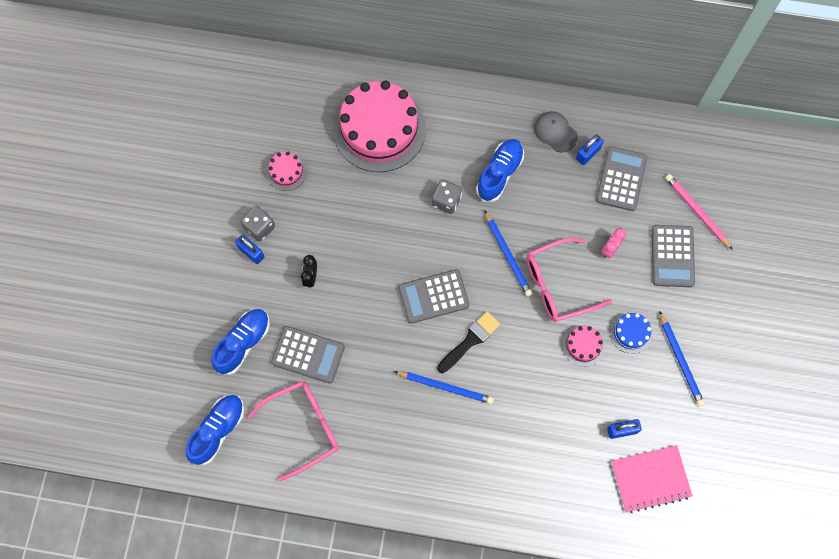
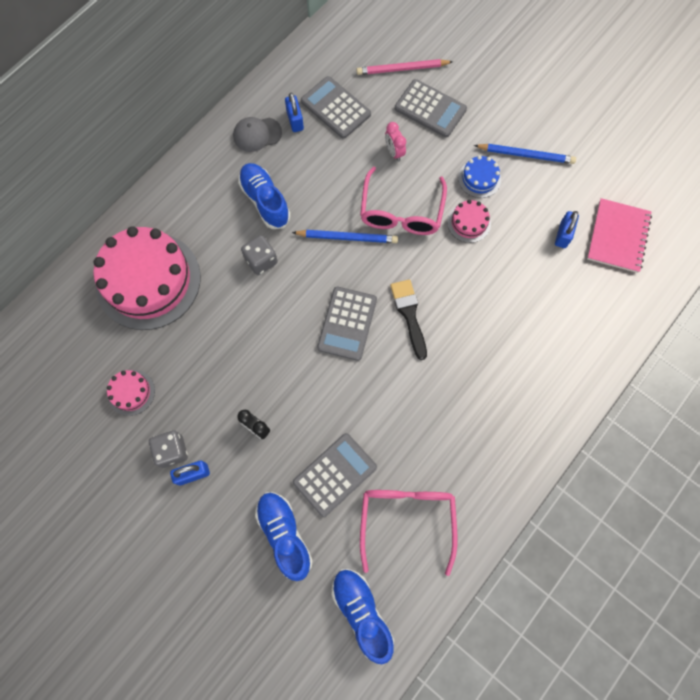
camera: 60 degrees left, 0 degrees up
(445, 387) = (441, 361): blue pencil -> none

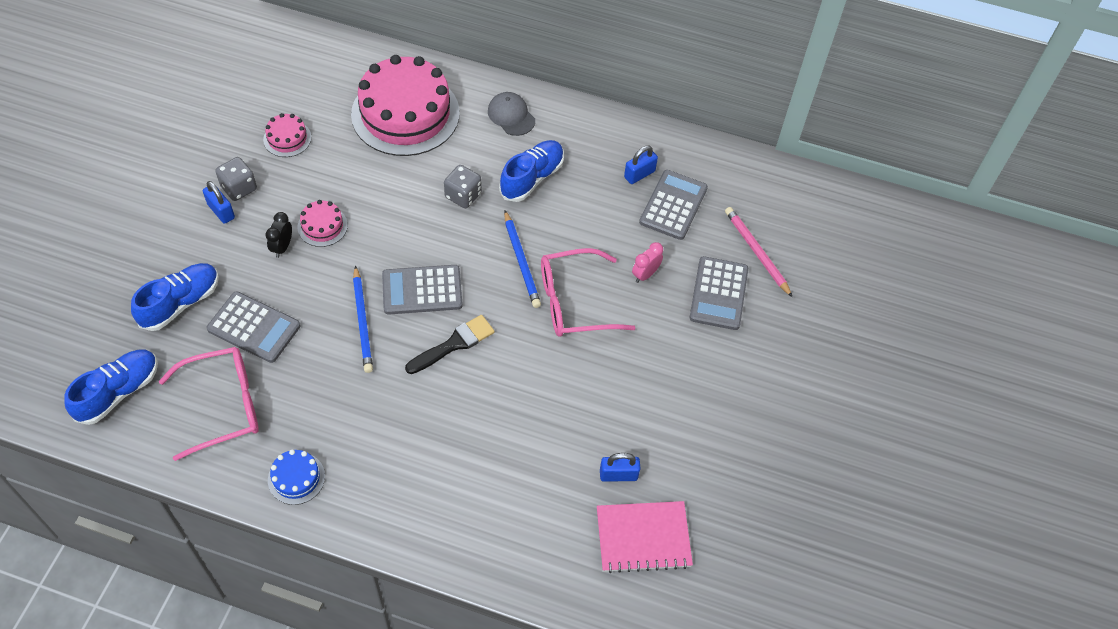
camera: 65 degrees right, 15 degrees down
(257, 134) = (606, 147): grey cap -> grey cap (511, 115)
(469, 223) = (590, 371): pink cake -> pink cake (322, 226)
(479, 179) = (652, 367): blue cake -> blue cake (296, 478)
(526, 155) = (707, 407): blue pencil -> blue pencil (363, 321)

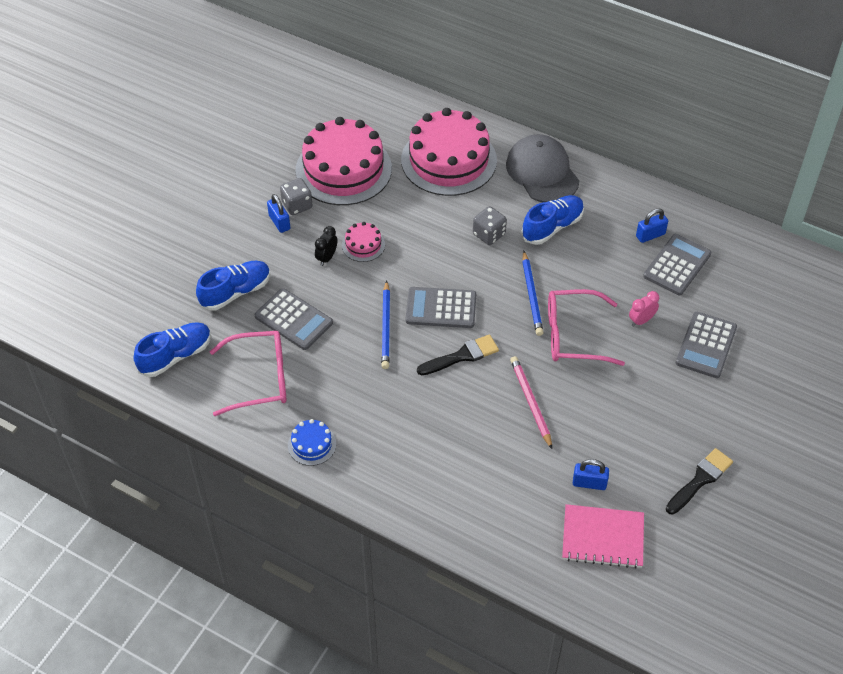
camera: 15 degrees right, 5 degrees down
(287, 138) = (343, 169): pink cake -> pink cake, size x2.33
(511, 115) = (542, 172): grey cap -> grey cap, size x1.76
(737, 451) = (700, 480): none -> black brush
(756, 252) = (747, 315): pink pencil -> pink pencil (530, 402)

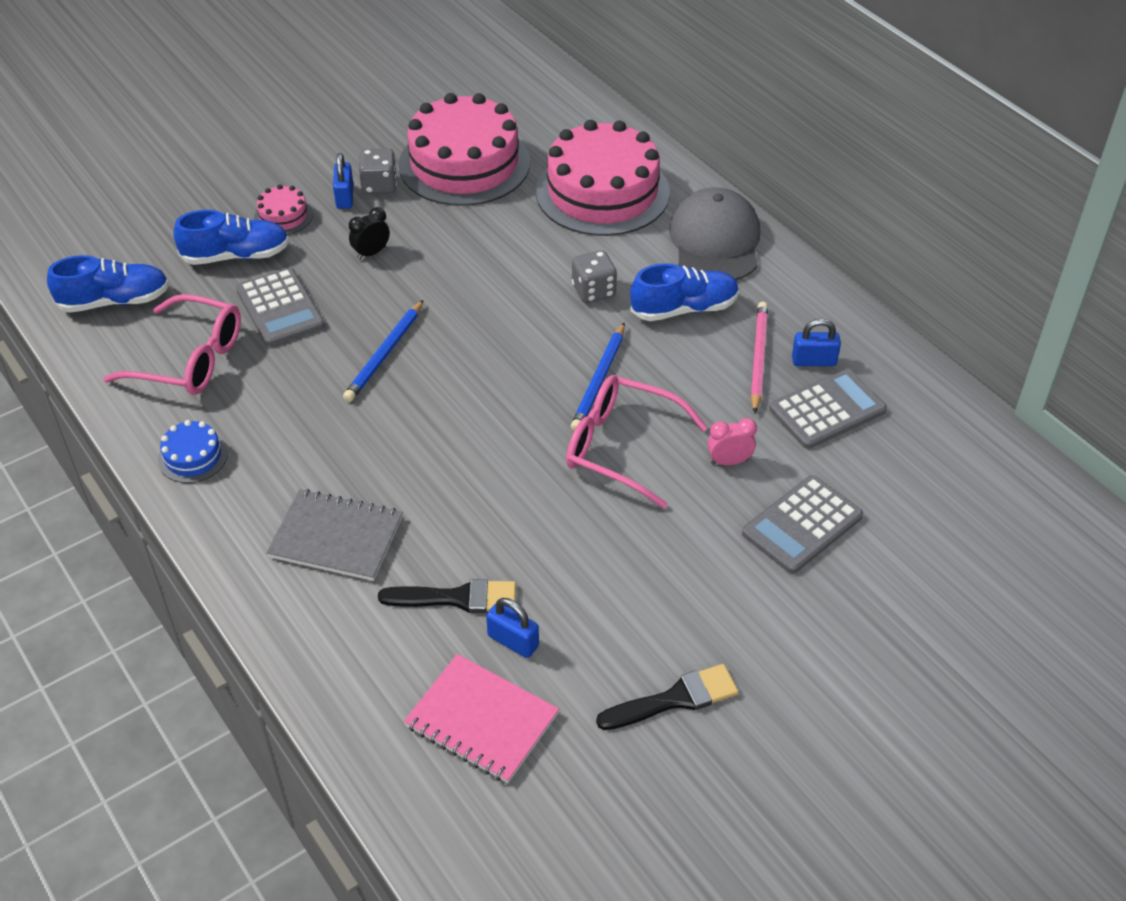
camera: 25 degrees right, 5 degrees down
(363, 245) = (426, 253): pink cake -> pink cake (283, 216)
(441, 308) = (470, 355): grey calculator -> none
(441, 461) = (336, 537): none -> grey notebook
(462, 356) = (455, 420): black brush -> black brush (457, 598)
(530, 402) = (505, 509): pink pencil -> pink pencil (758, 358)

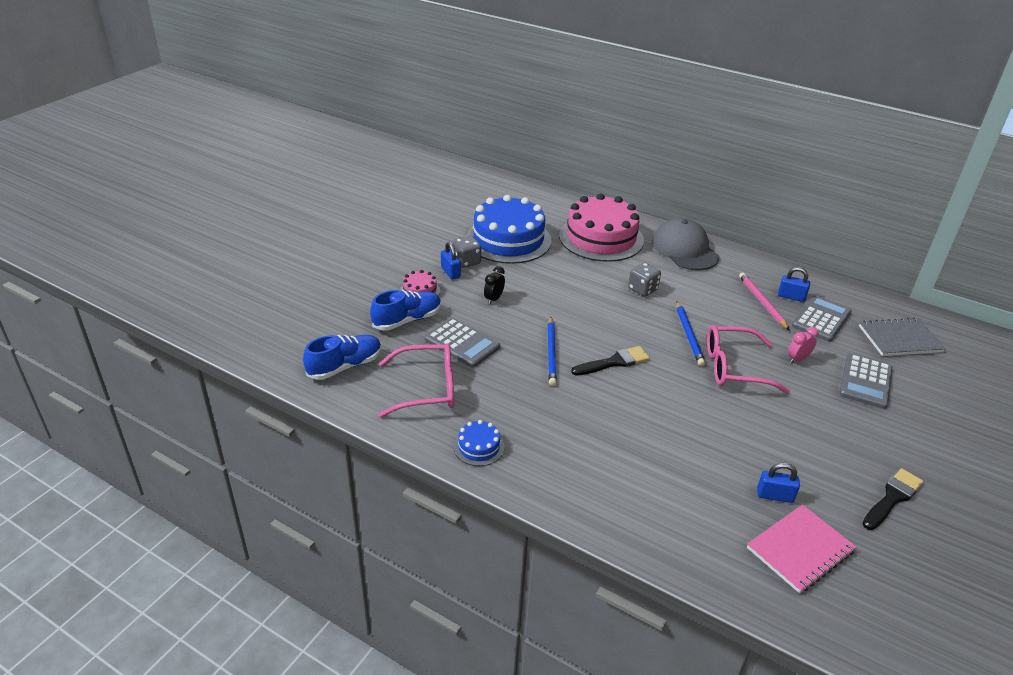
camera: 25 degrees left, 10 degrees down
(336, 537) = (615, 468): grey notebook -> grey notebook (899, 339)
(457, 598) = (720, 481): black brush -> black brush (614, 362)
(464, 164) = (508, 240): pink cake -> blue cake
(481, 720) = (800, 550): pink notebook -> pink notebook turned 45 degrees counterclockwise
(684, 309) = (700, 287): blue shoe -> none
(814, 361) = (791, 296): blue padlock -> blue padlock turned 45 degrees clockwise

